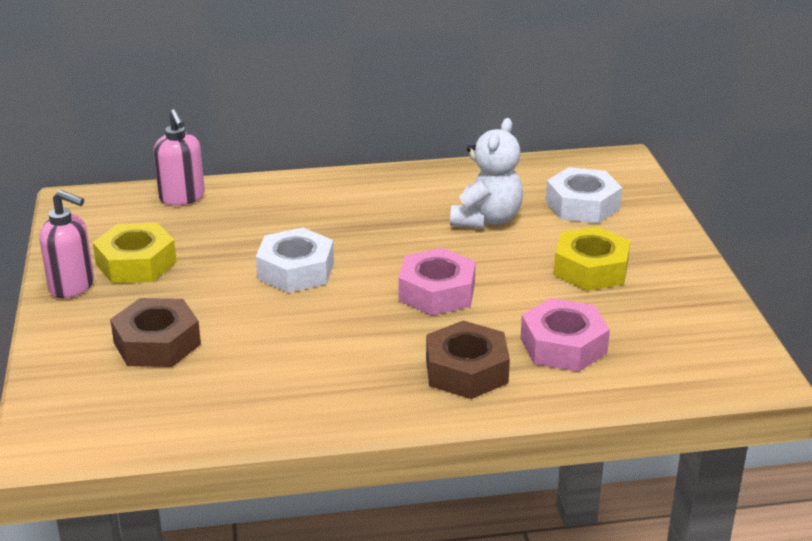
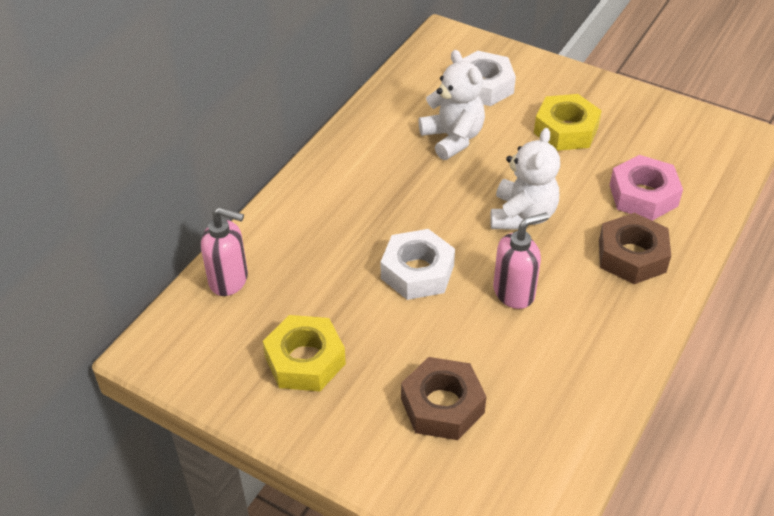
camera: 50 degrees left, 15 degrees up
(72, 286) = (299, 420): pink soap dispenser -> pink soap dispenser (514, 292)
(437, 292) = (522, 216): pink nut -> white teddy bear

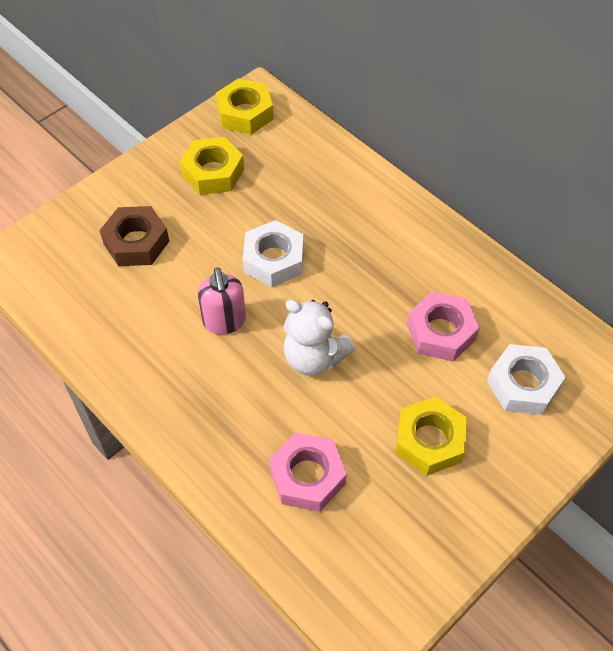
camera: 105 degrees right, 10 degrees up
(192, 355) = (245, 113): none -> yellow nut
(229, 280) = (309, 141): pink soap dispenser -> none
(453, 138) = (441, 332): white teddy bear -> pink nut
(632, 256) = (231, 431): brown nut -> none

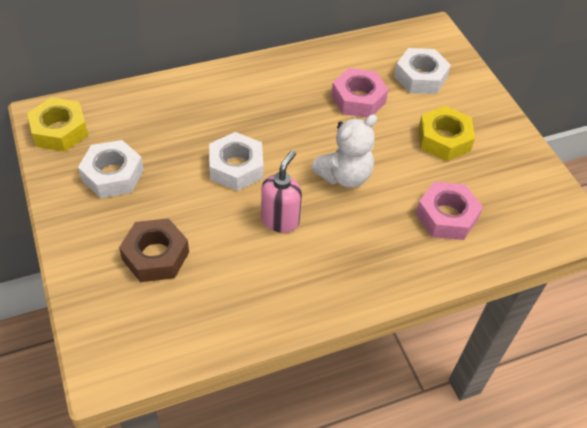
camera: 70 degrees left, 5 degrees down
(213, 172) = (112, 175): yellow nut -> white nut
(224, 321) = (280, 220): pink soap dispenser -> pink soap dispenser turned 75 degrees counterclockwise

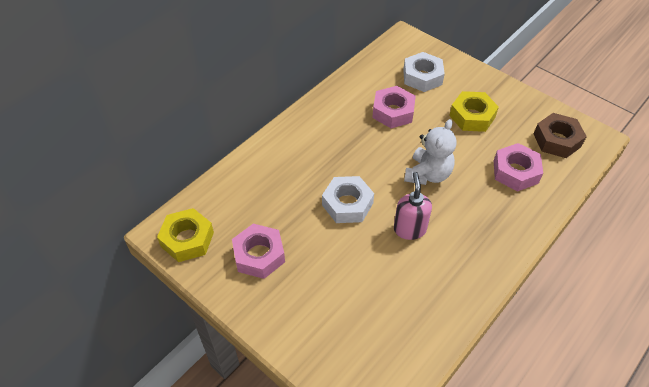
camera: 25 degrees left, 0 degrees up
(112, 175) = (259, 255): white nut -> pink nut
(155, 256) = (342, 302): brown nut -> brown nut (557, 140)

